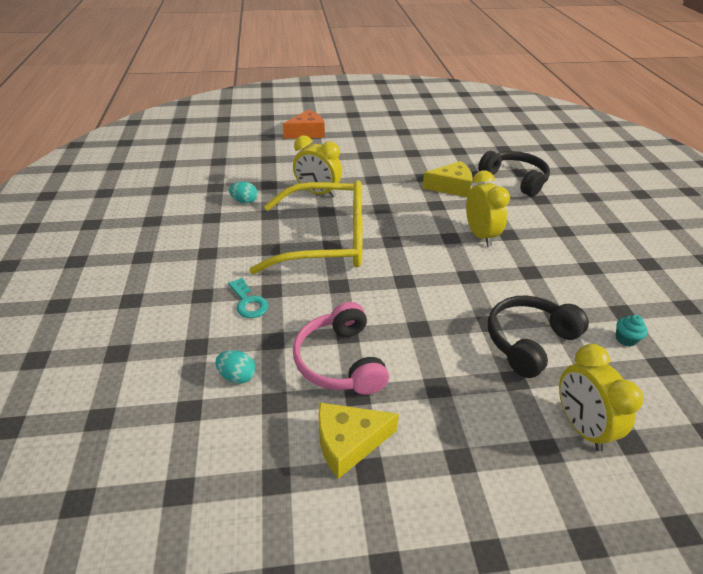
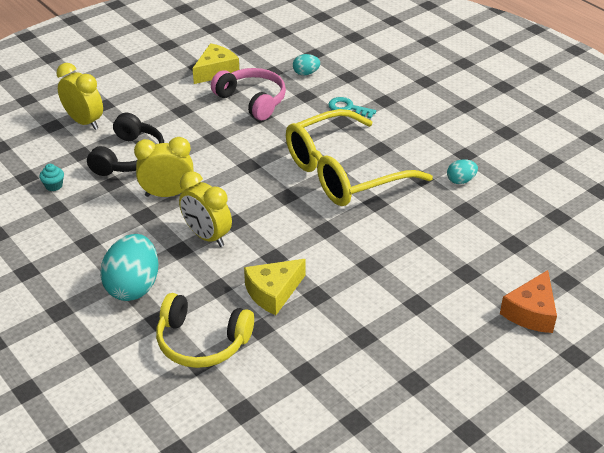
camera: 150 degrees right, 0 degrees up
(317, 193) = (406, 220): yellow clock -> yellow clock (167, 194)
(514, 180) = (202, 342): black headphones -> yellow headphones
(554, 223) = (133, 286): none -> turquoise egg

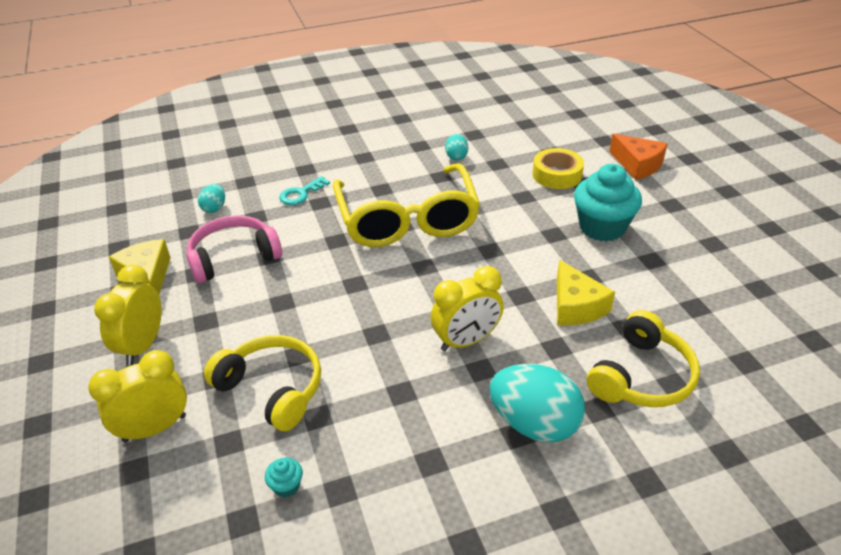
camera: 70 degrees left, 0 degrees up
(129, 157) = (272, 389): black headphones -> yellow headphones
(167, 194) = (371, 363): yellow clock -> yellow clock (143, 345)
(397, 296) = (602, 227): none -> turquoise cupcake
(471, 253) = (557, 175): none -> yellow tape

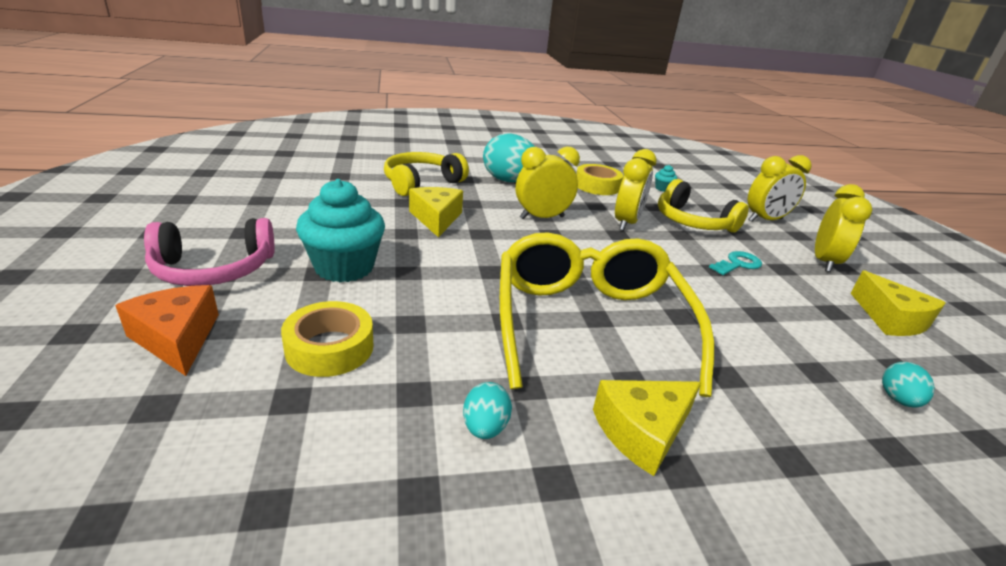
camera: 175 degrees left, 10 degrees down
(233, 257) = (802, 319): pink headphones -> pink headphones (214, 269)
(301, 194) = (768, 399): turquoise key -> turquoise key (738, 264)
(363, 359) = (626, 223): none -> yellow clock
(379, 167) = (642, 431): none -> yellow cheese
(399, 455) = (597, 186): none -> yellow tape

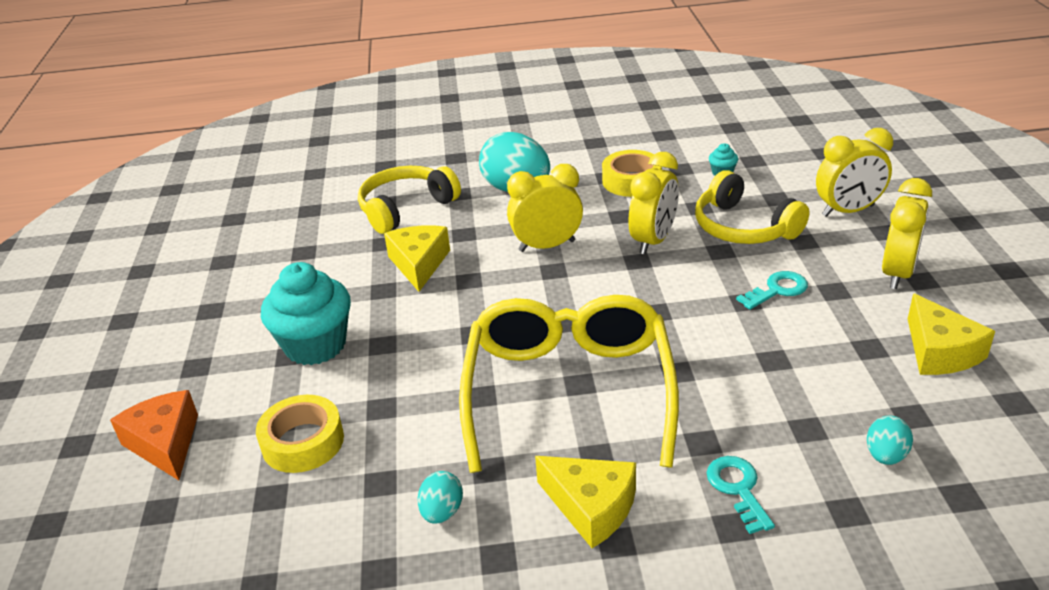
camera: 10 degrees right, 5 degrees up
(214, 269) = (186, 362): pink headphones -> none
(642, 431) = (591, 507): yellow cheese -> yellow cheese turned 120 degrees counterclockwise
(780, 422) = (738, 489): none -> turquoise key

